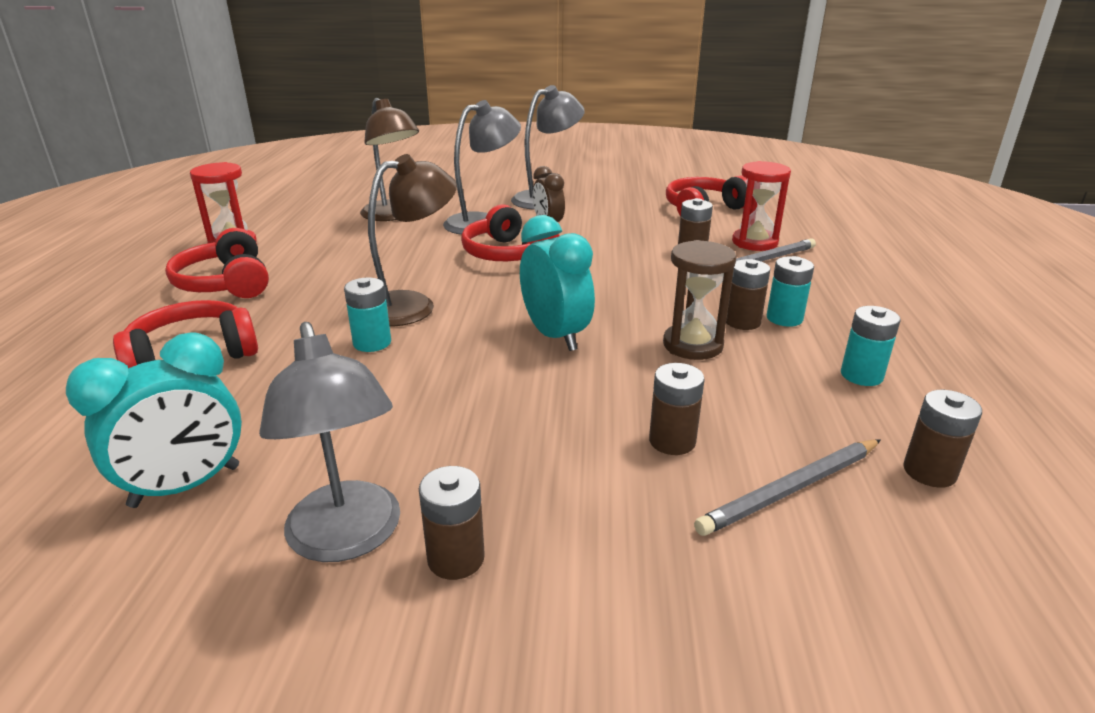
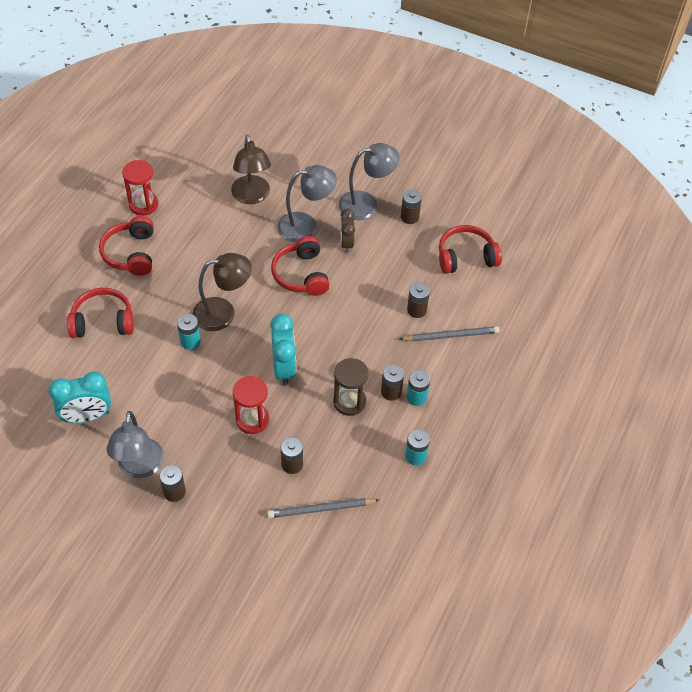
camera: 20 degrees right, 25 degrees up
(754, 242) = (466, 313): red hourglass -> red hourglass (252, 420)
(929, 472) = (387, 523): brown battery -> brown battery (409, 217)

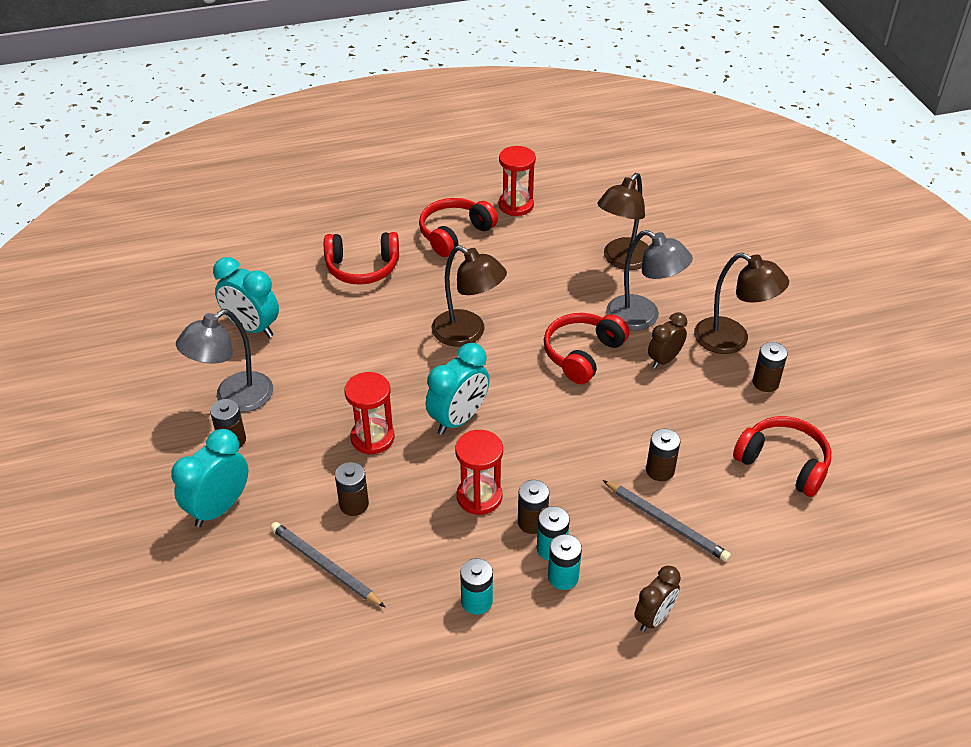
camera: 50 degrees right, 10 degrees down
(103, 321) = (362, 268): red headphones -> red headphones turned 135 degrees clockwise
(190, 341) = (409, 334): turquoise battery -> turquoise battery (563, 577)
(222, 534) = (219, 508): none -> turquoise clock
(349, 402) = (479, 497): brown hourglass -> red hourglass
(366, 204) = (732, 340): grey lamp -> brown lamp
(499, 389) = (653, 618): none -> brown clock

